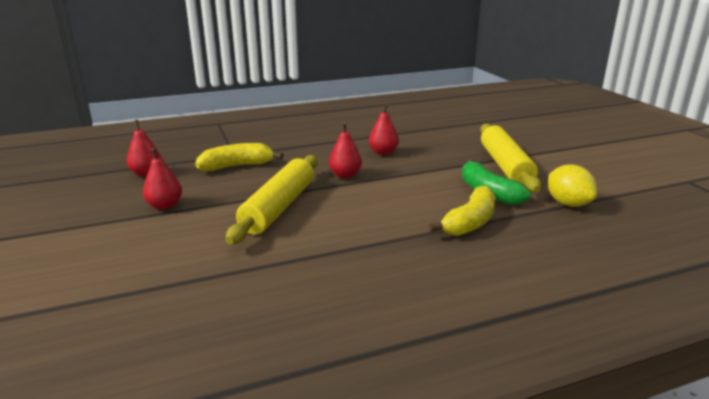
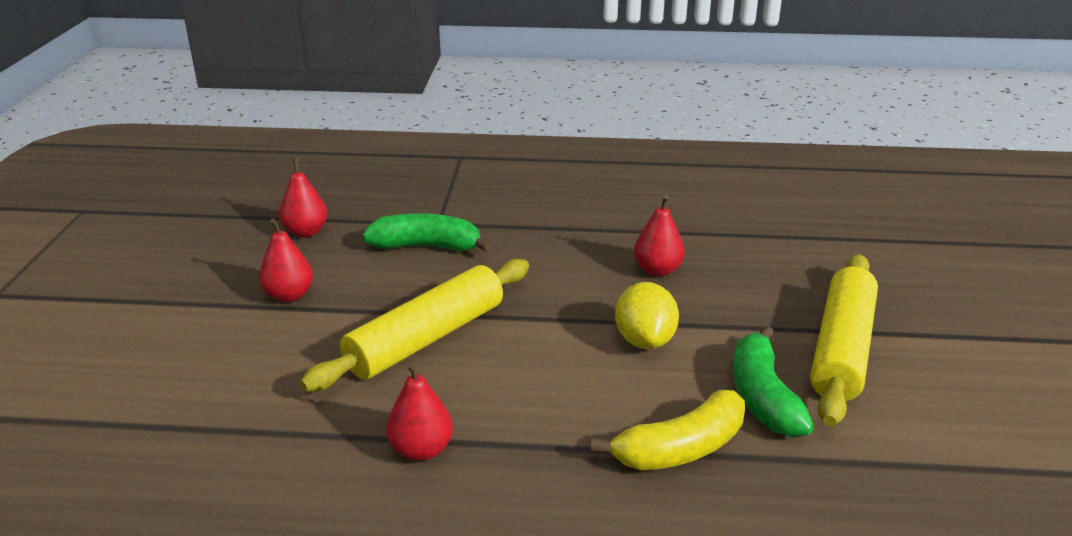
camera: 25 degrees right, 5 degrees up
(237, 166) = (427, 247): yellow banana -> green banana
(345, 175) = (563, 302): red pear -> red pear (421, 450)
(568, 203) = (885, 460): yellow lemon -> yellow lemon (644, 340)

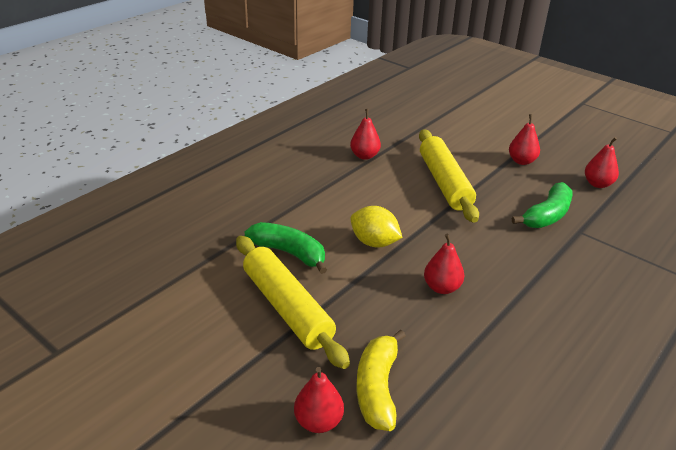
camera: 125 degrees right, 5 degrees up
(680, 449) = (289, 210): yellow banana -> yellow banana (377, 388)
(914, 271) = (318, 421): none -> red pear

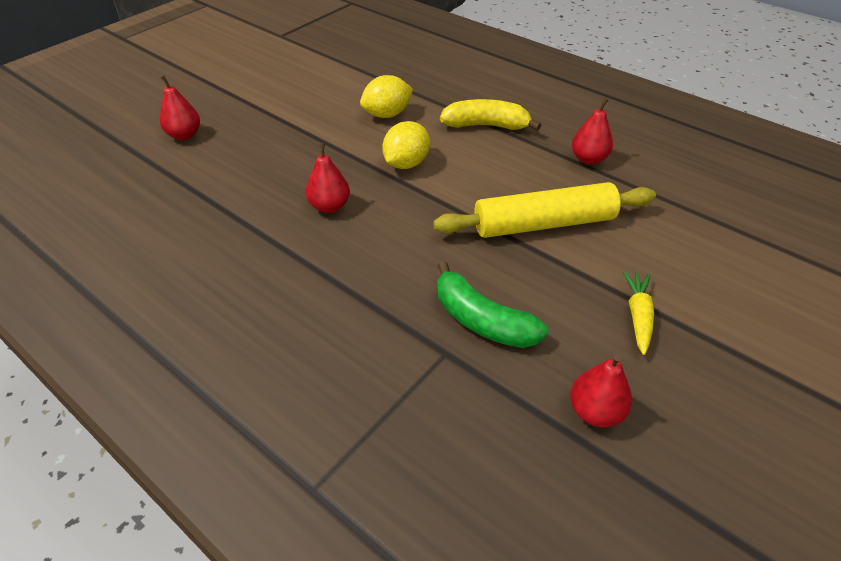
camera: 90 degrees right, 10 degrees up
(287, 308) = (311, 117): yellow rolling pin -> none
(289, 253) = (387, 114): green banana -> yellow lemon
(377, 388) = (207, 162): yellow banana -> yellow banana (486, 125)
(521, 161) = (638, 316): red pear -> yellow carrot

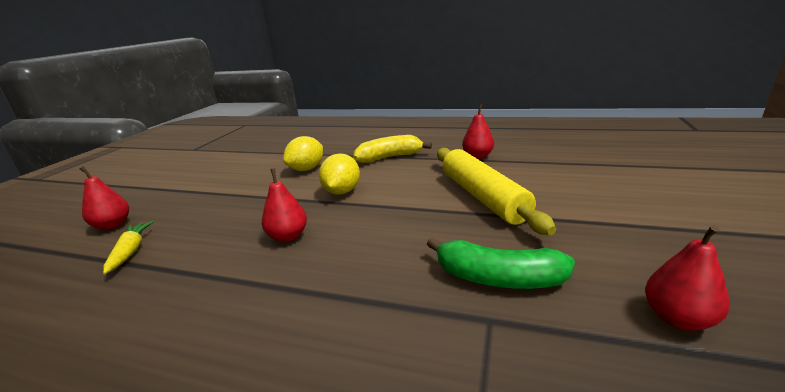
camera: 20 degrees left, 20 degrees down
(543, 223) = (482, 197): yellow rolling pin -> yellow rolling pin turned 75 degrees counterclockwise
(638, 316) = (616, 231): yellow carrot -> yellow carrot (131, 251)

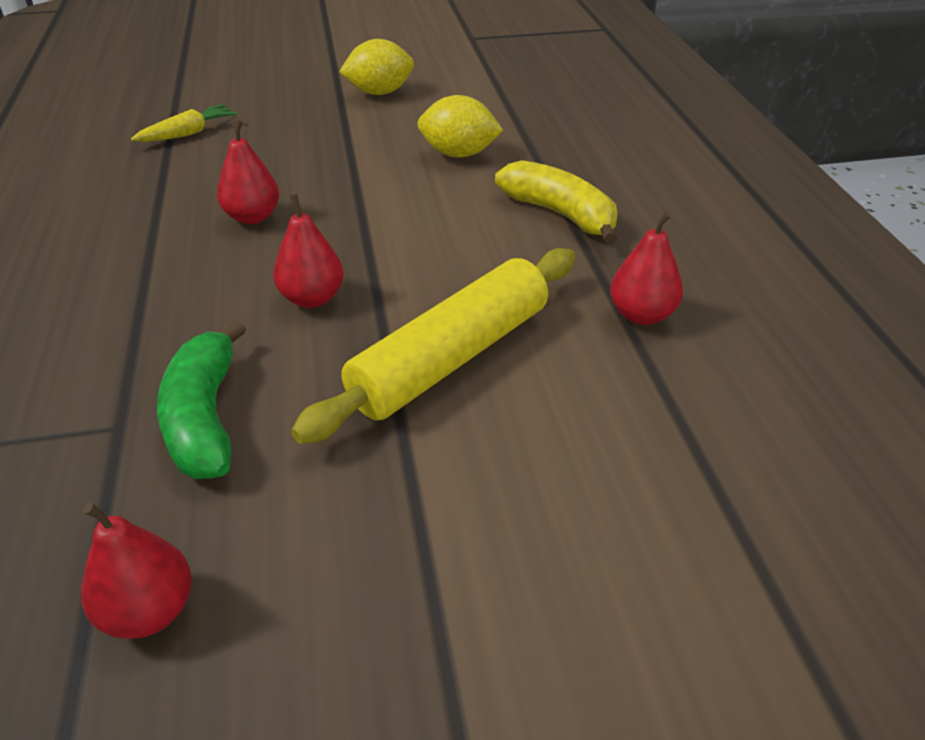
camera: 60 degrees right, 15 degrees up
(113, 225) = (236, 96): red pear -> red pear (312, 298)
(342, 192) = (397, 213): yellow lemon -> yellow lemon (379, 93)

